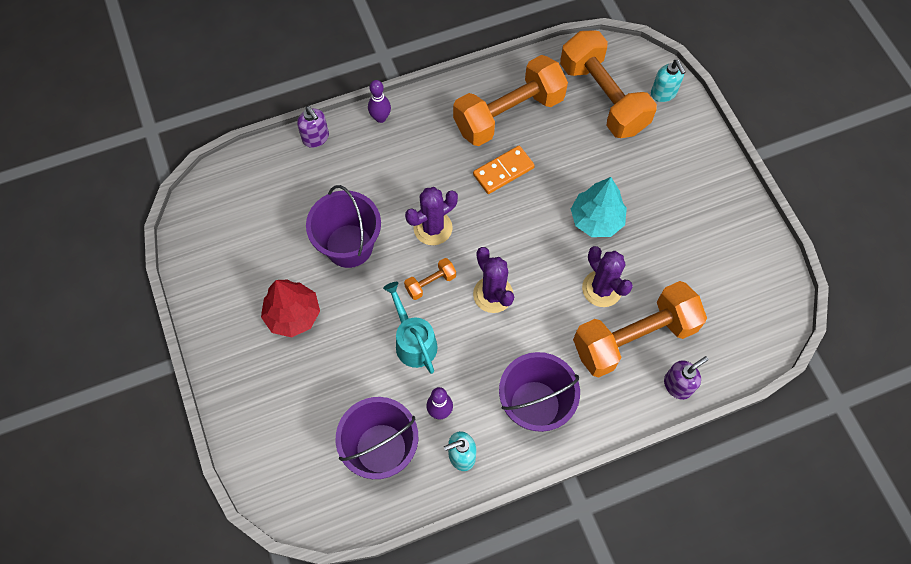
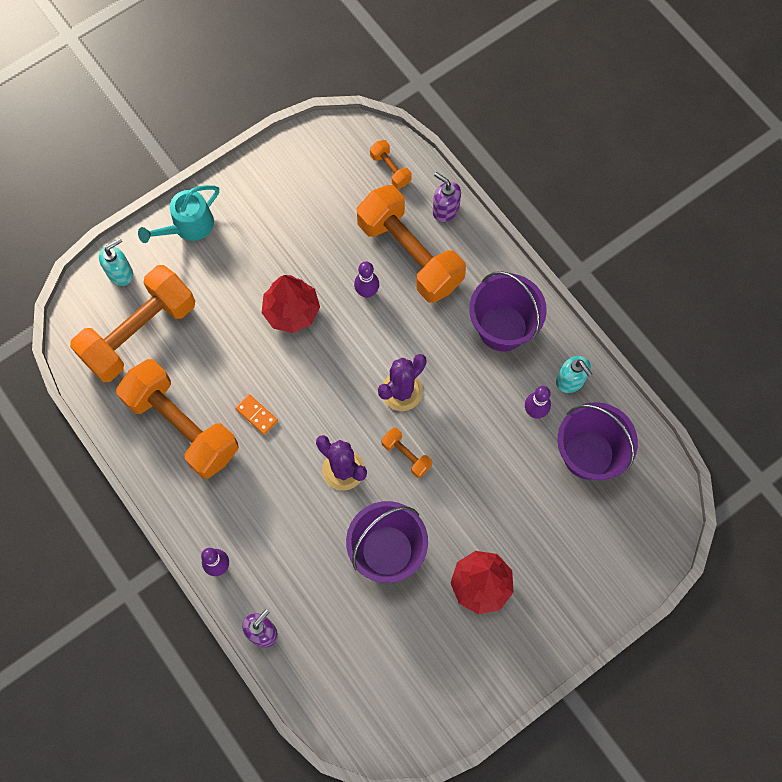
camera: 105 degrees left, 5 degrees up
(413, 341) = (473, 455): turquoise watering can -> turquoise watering can (188, 226)
(503, 171) = (256, 415): orange domino -> orange domino, size x0.65
(596, 220) = (291, 311): turquoise tree -> red tree
(602, 289) = (367, 292): purple cactus -> purple bowling pin
(734, 344) = (390, 169): none -> orange dumbbell

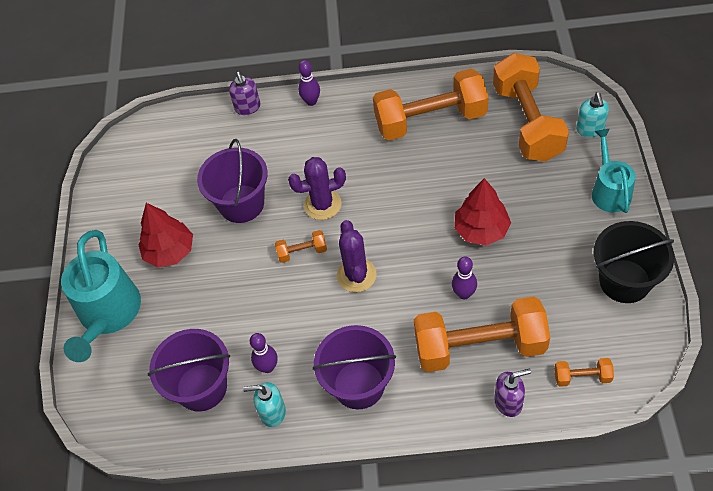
camera: 130 degrees right, 15 degrees down
(256, 415) = (407, 168): orange domino -> none
(281, 176) = (624, 281): none -> black bucket
(580, 593) = (108, 315): none -> turquoise watering can

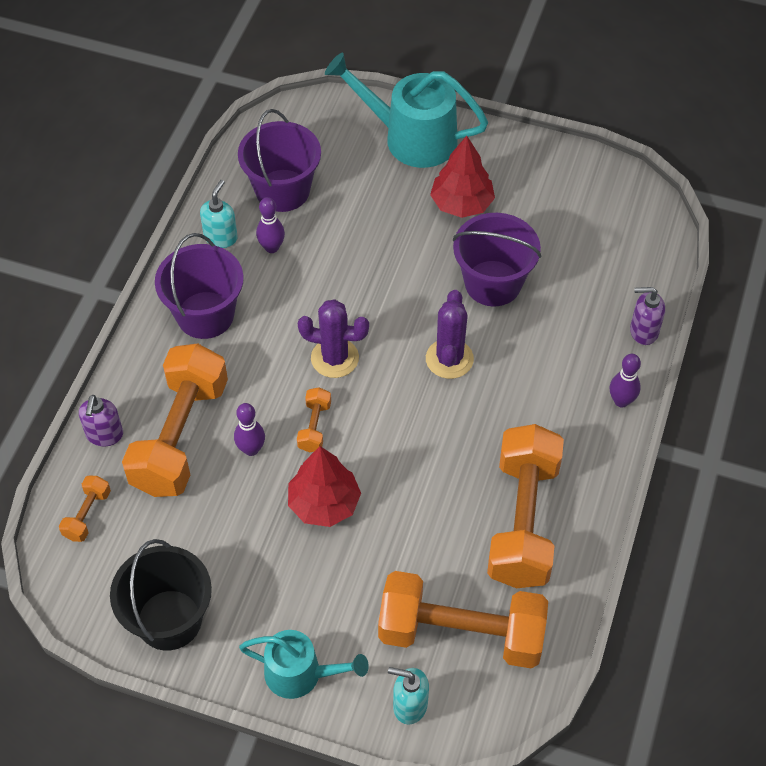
camera: 105 degrees right, 0 degrees up
(302, 252) = (394, 319): orange dumbbell -> orange dumbbell (314, 427)

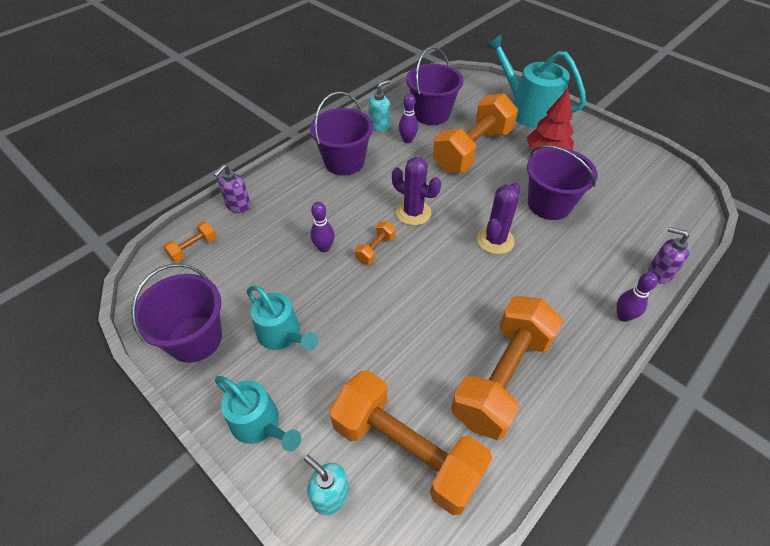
camera: 25 degrees right, 5 degrees down
(169, 620) = (195, 339): black bucket -> purple bucket
(180, 436) = (283, 223): orange dumbbell -> orange dumbbell (472, 150)
(267, 574) = (283, 335): none -> turquoise watering can
(324, 503) = (353, 302): red tree -> none

